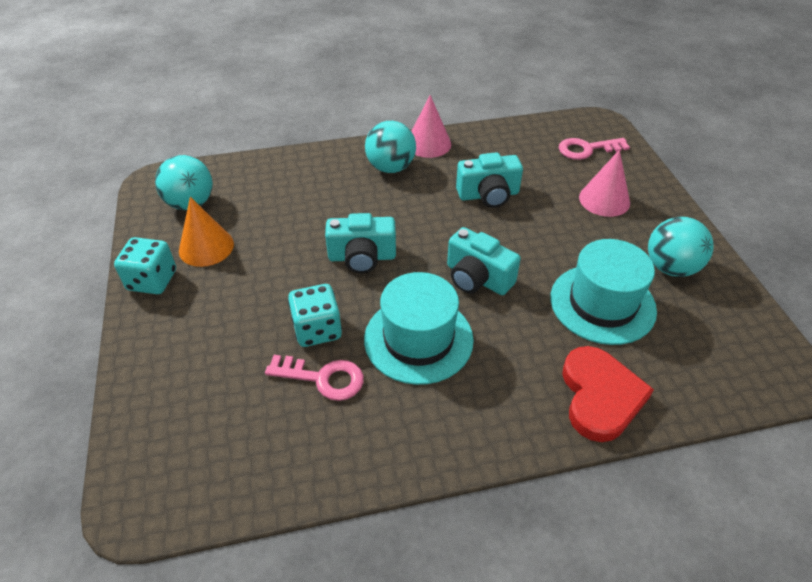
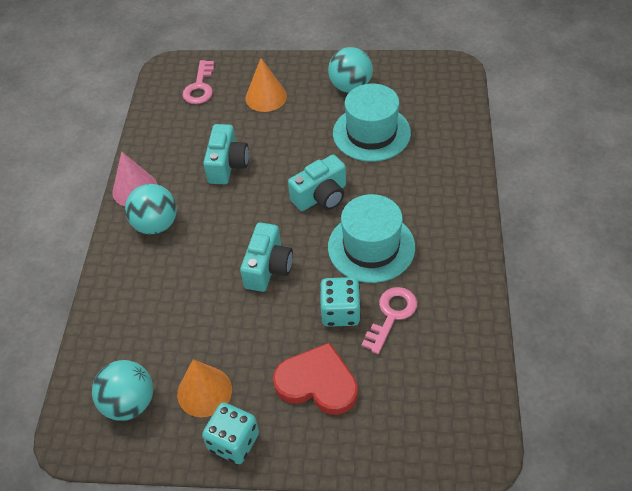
camera: 70 degrees left, 5 degrees up
(600, 396) = (449, 160): red heart -> red heart (317, 382)
(604, 200) = (266, 97): pink cone -> orange cone

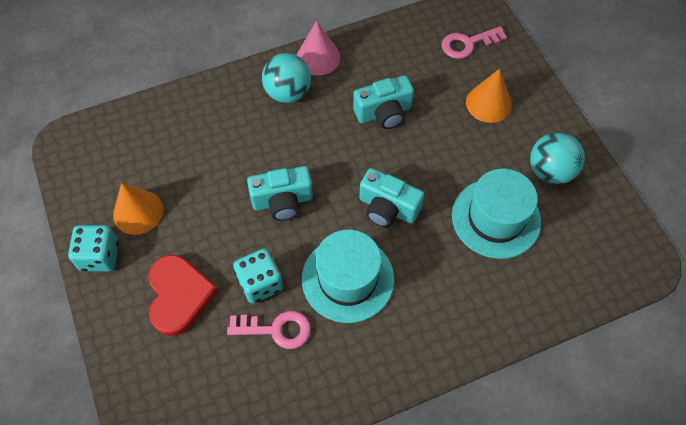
camera: 60 degrees right, 10 degrees up
(129, 403) = (108, 164): turquoise ball -> none

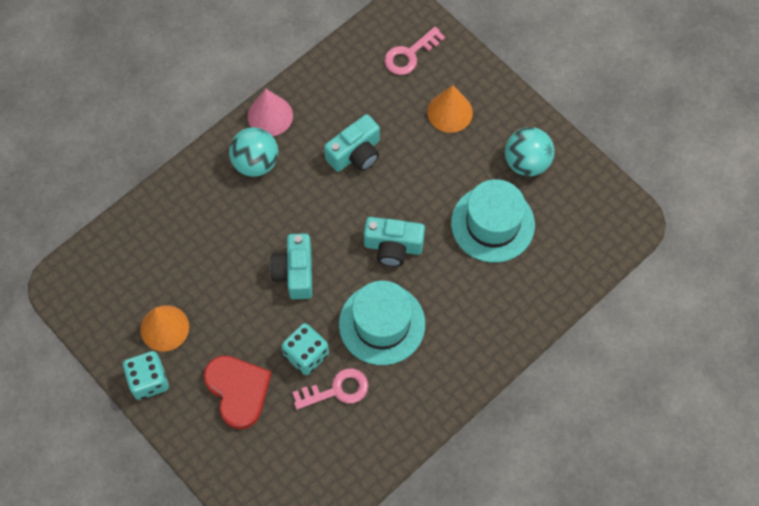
camera: 20 degrees left, 5 degrees up
(282, 201) = (295, 272): turquoise camera -> turquoise camera turned 120 degrees clockwise

